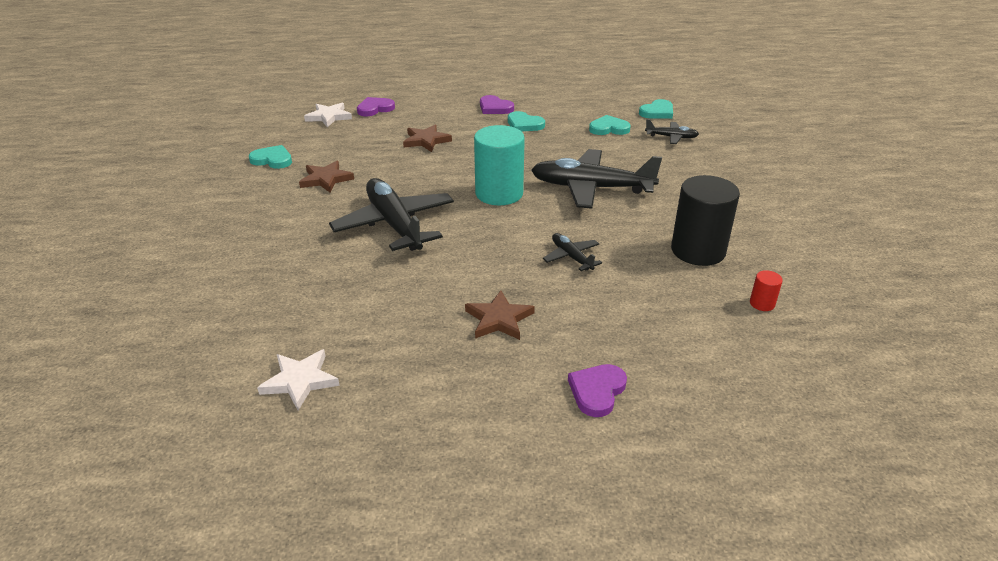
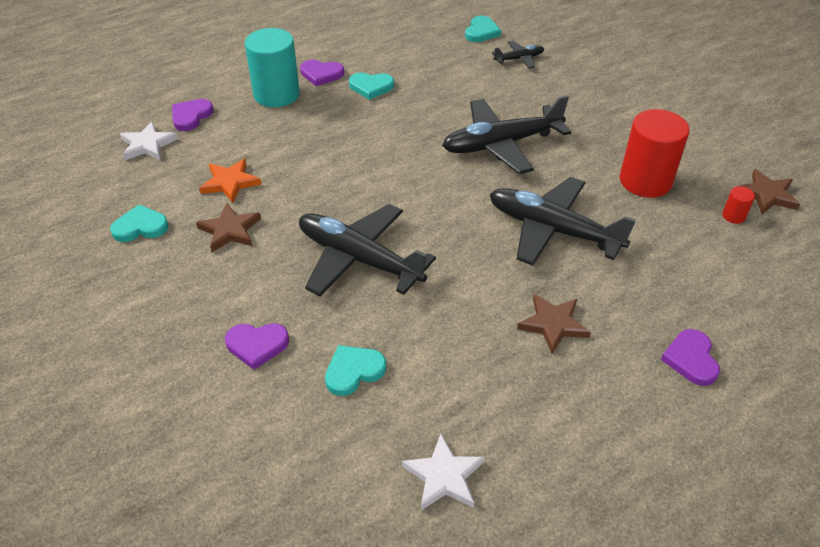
camera: 30 degrees left, 10 degrees up
(267, 250) = (257, 345): none -> purple heart
(357, 152) = (230, 182): none -> orange star
(426, 141) = (290, 141): brown star -> brown star (767, 195)
(499, 193) = (424, 182): turquoise cylinder -> turquoise cylinder (276, 94)
(571, 257) = (553, 230): black plane -> black plane, size x2.11
(609, 128) = (455, 66): turquoise heart -> turquoise heart (353, 371)
(698, 251) = (645, 181): black cylinder -> red cylinder

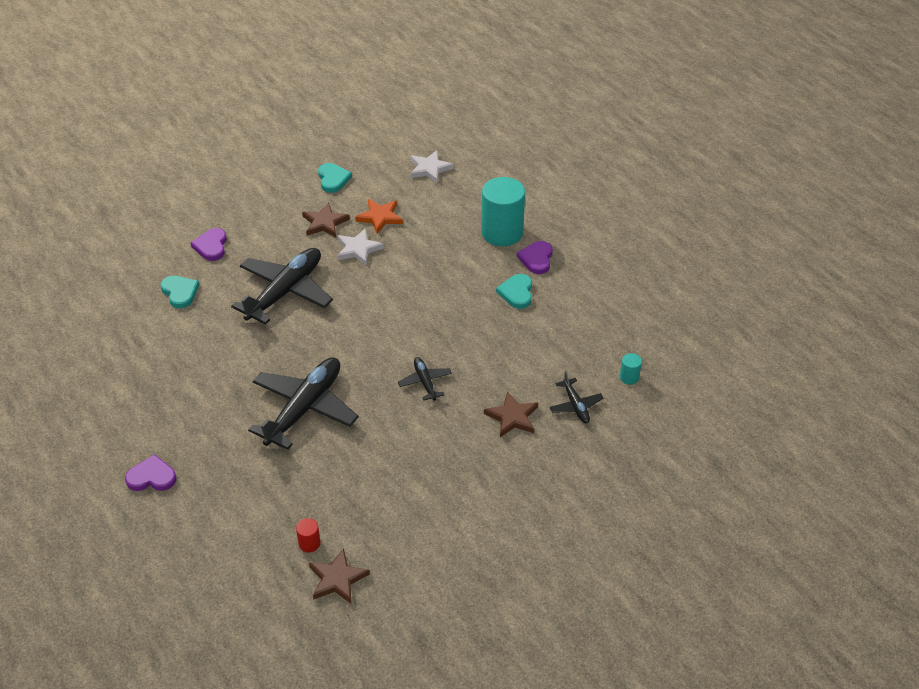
camera: 90 degrees right, 0 degrees up
(191, 116) = (468, 186): purple heart -> none
(444, 476) = (90, 335): white star -> white star (358, 249)
(481, 32) = (629, 377): turquoise heart -> turquoise cylinder
(501, 144) = (425, 382): black plane -> black plane, size x0.47
(553, 324) = (201, 398): brown star -> brown star (512, 417)
(645, 181) = (365, 483): red cylinder -> none

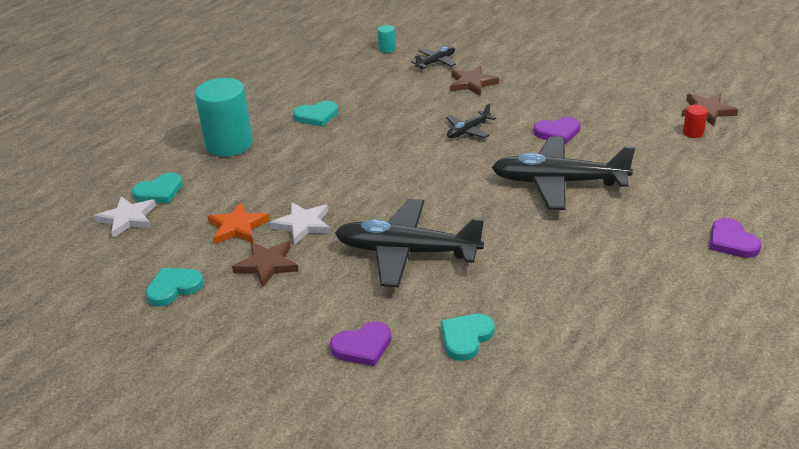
camera: 110 degrees left, 10 degrees down
(455, 187) = (159, 191): none -> turquoise heart
(536, 259) = (261, 117): purple heart -> purple heart (558, 132)

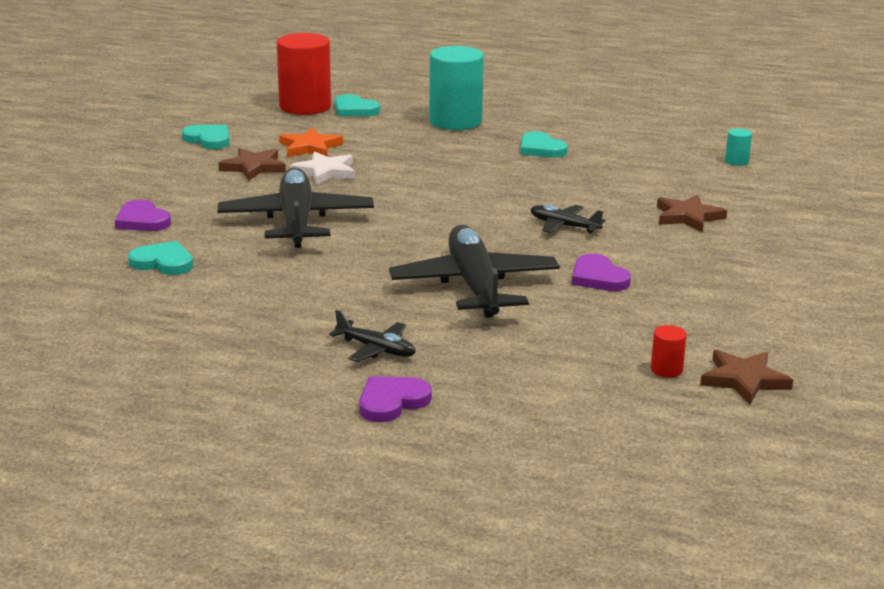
camera: 70 degrees right, 10 degrees down
(128, 219) = (305, 106): white star -> red cylinder
(436, 62) = (727, 191): black plane -> black plane (376, 349)

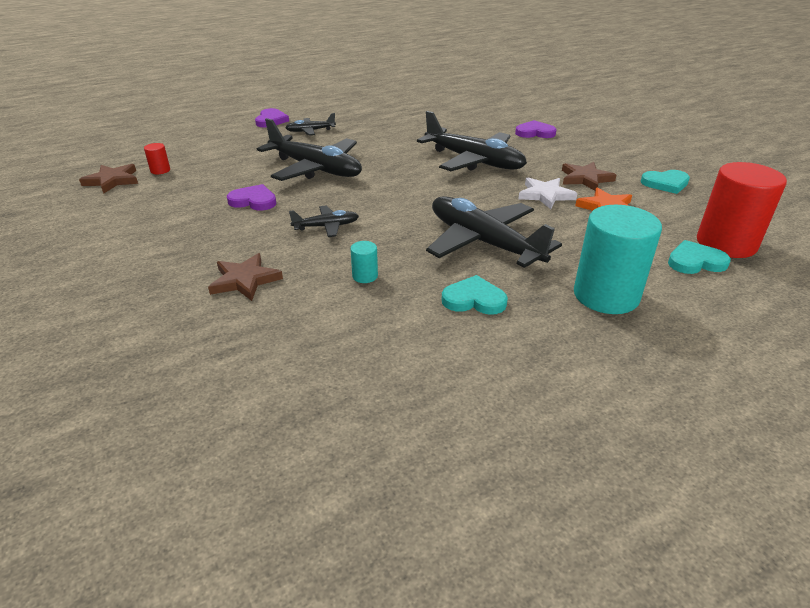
camera: 135 degrees right, 10 degrees up
(163, 262) = (472, 123): turquoise heart -> none
(461, 168) = (483, 242): none -> black plane
(736, 161) = (269, 399): turquoise cylinder -> turquoise cylinder (365, 276)

